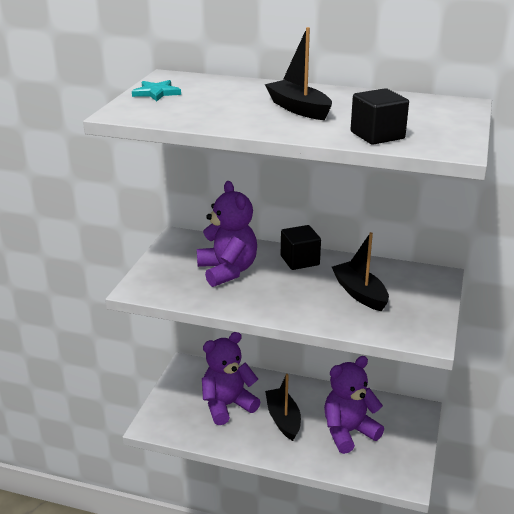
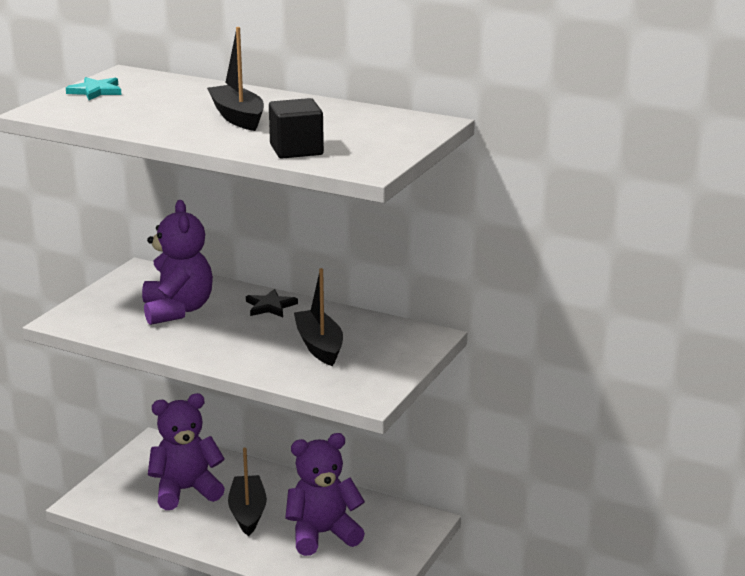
camera: 10 degrees right, 5 degrees down
(299, 260) = (270, 306): black cube -> black star

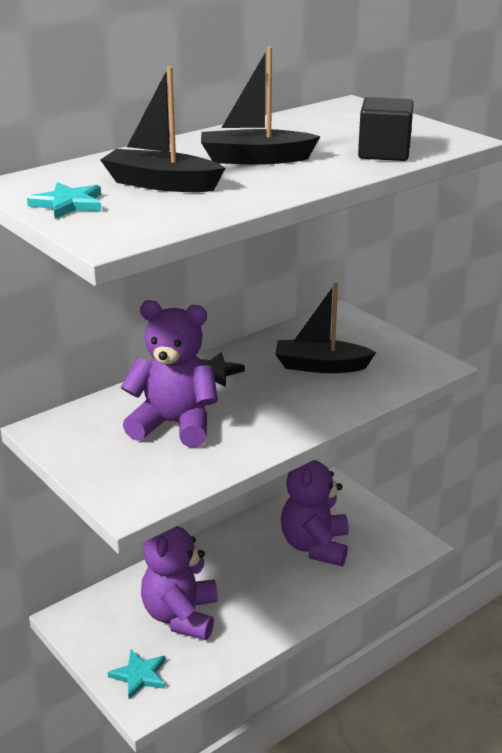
camera: 65 degrees left, 5 degrees up
(110, 491) = (139, 675): none -> turquoise star
(248, 512) = (250, 583): black boat -> black boat (161, 184)

